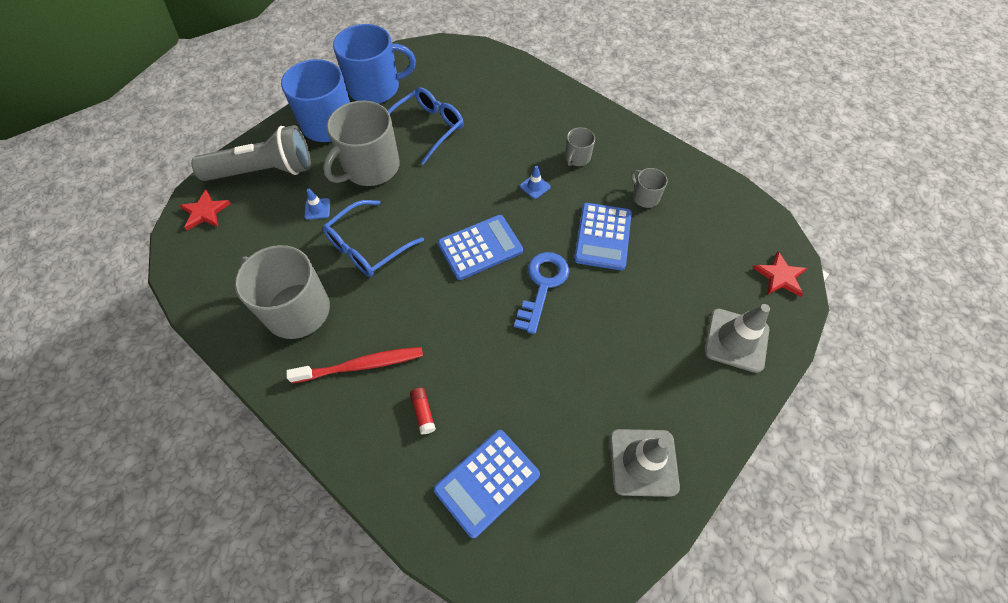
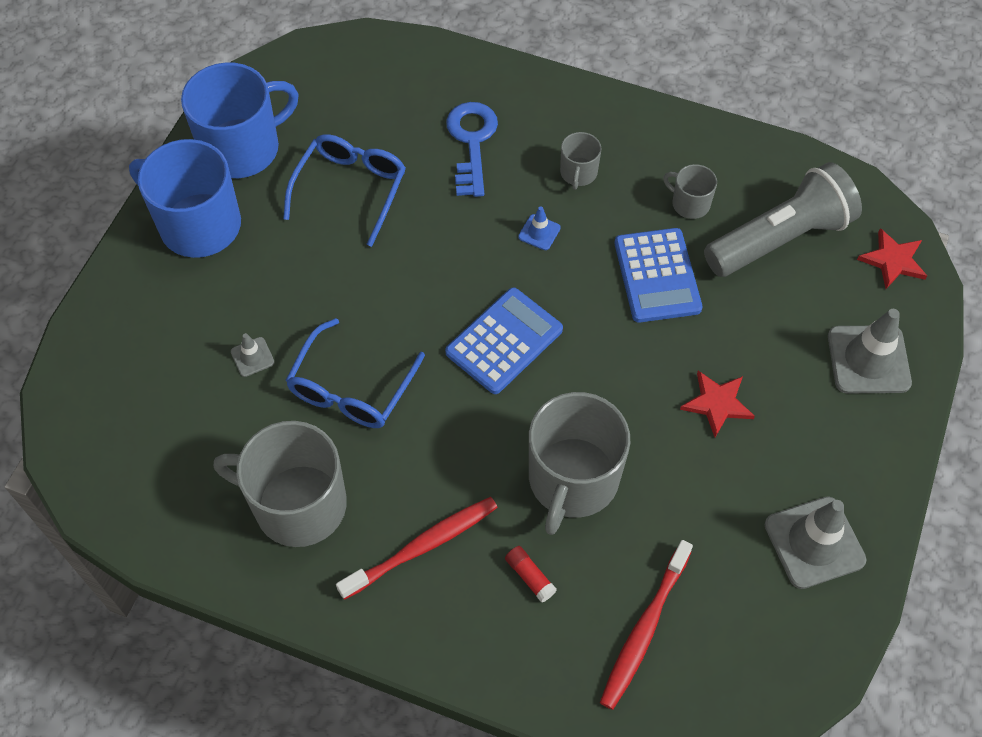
camera: 20 degrees left, 0 degrees up
(205, 212) = (90, 412): red star -> red star (717, 403)
(264, 171) = (143, 325): grey flashlight -> grey flashlight (780, 238)
(317, 209) = (252, 357): blue traffic cone -> grey traffic cone
(370, 167) = (297, 273): grey mug -> grey mug (572, 480)
(487, 482) = (644, 630): blue calculator -> red toothbrush
(542, 285) = (607, 366): blue key -> blue key (471, 142)

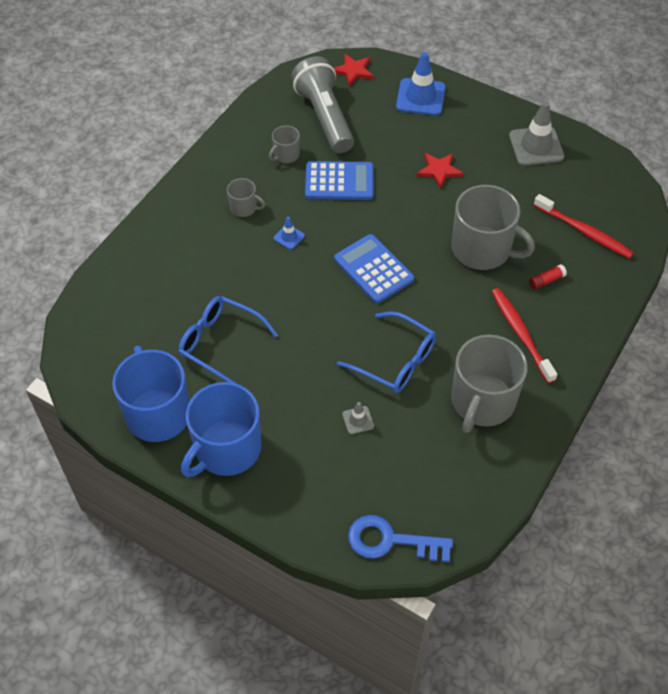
camera: 80 degrees left, 5 degrees down
(471, 142) = (198, 264): blue key -> blue key (391, 541)
(868, 360) = (420, 97): grey traffic cone -> blue traffic cone

